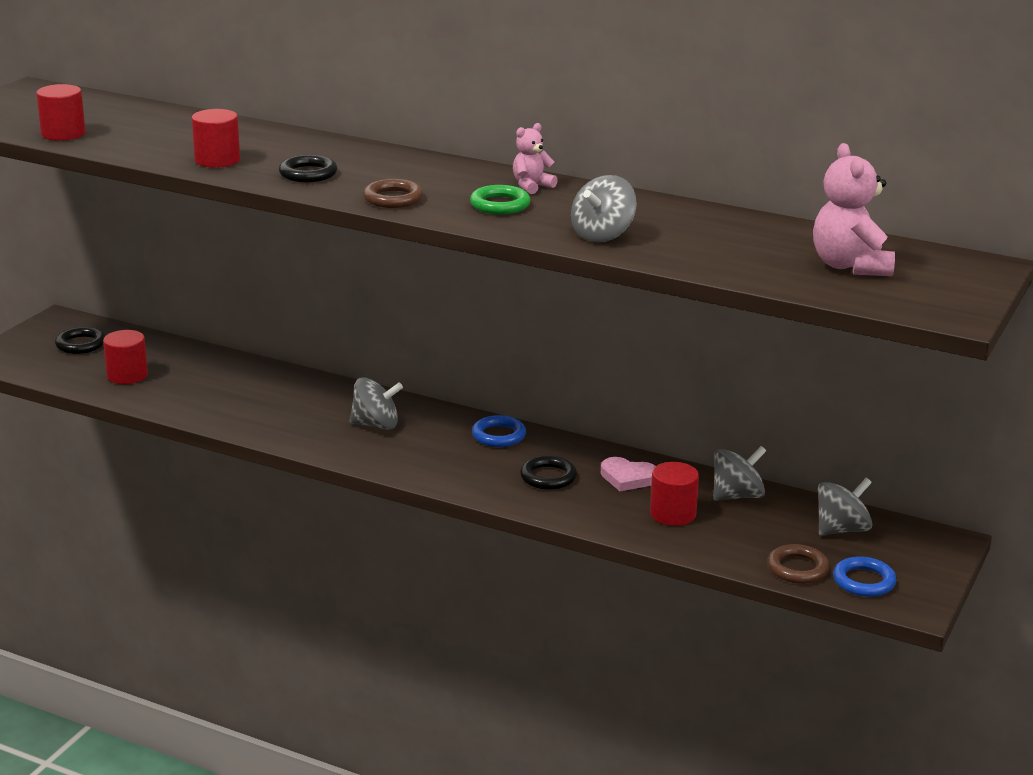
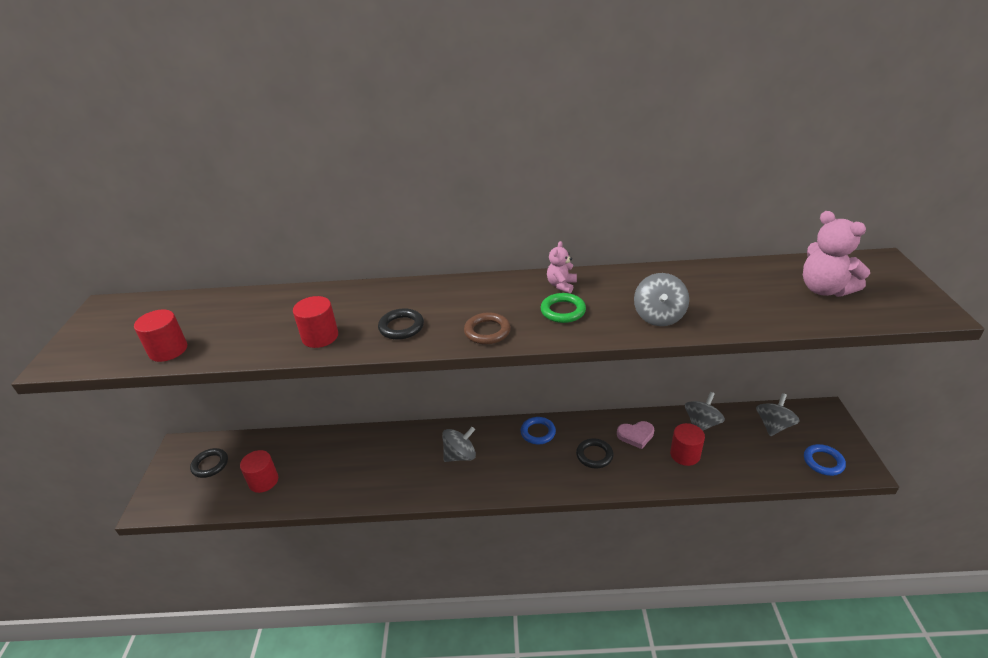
camera: 25 degrees left, 10 degrees up
(797, 568) = (785, 468): brown ring -> none

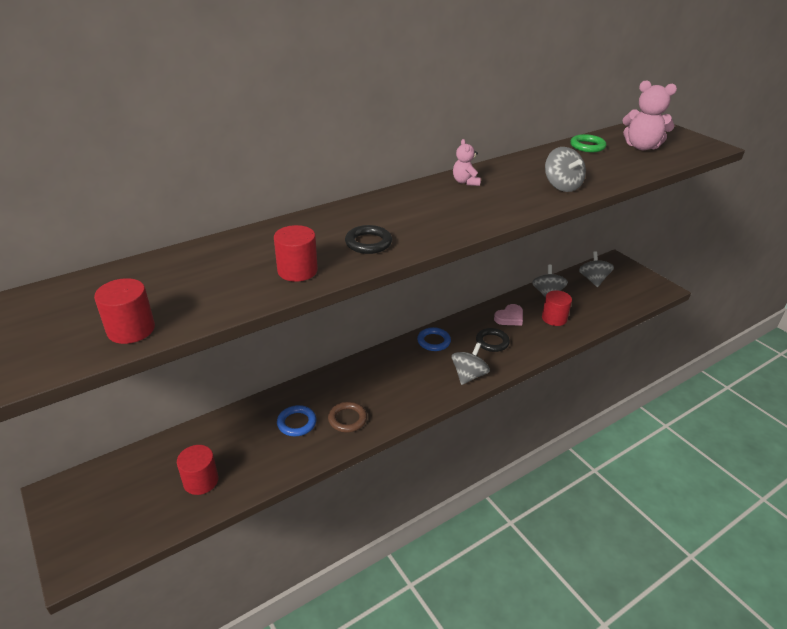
camera: 35 degrees left, 0 degrees up
(210, 465) = (117, 493): black ring -> none
(460, 455) = (384, 382): grey spinning top -> grey spinning top (469, 375)
(487, 331) = (448, 227): brown ring -> brown ring (347, 419)
(563, 311) = (489, 199): green ring -> green ring (587, 146)
(823, 462) = (640, 292): blue ring -> blue ring (297, 423)

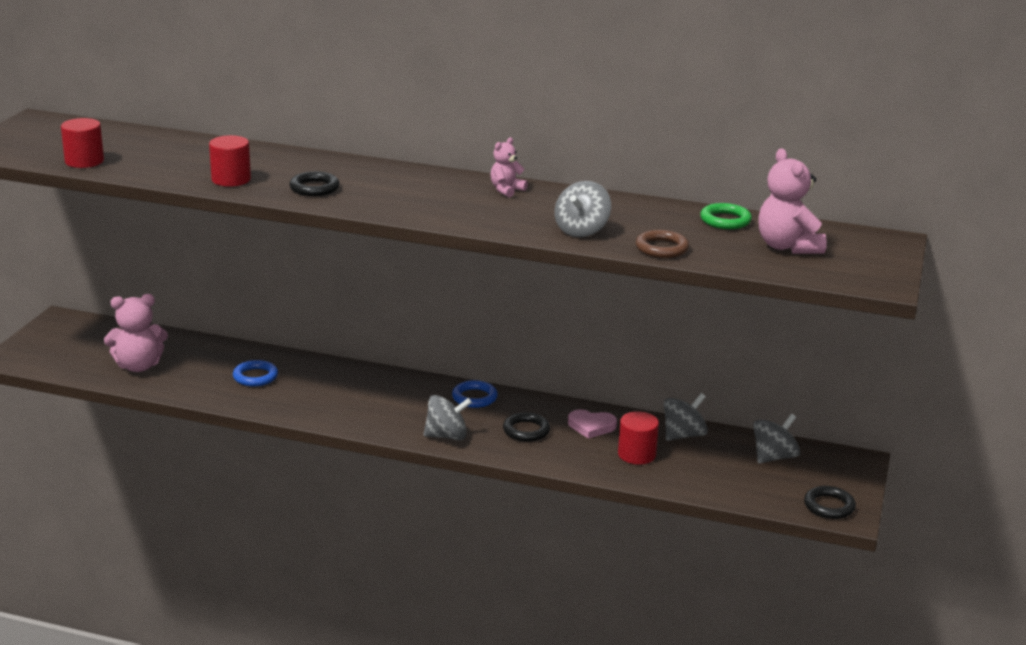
camera: 50 degrees right, 10 degrees down
(201, 481) = (138, 366): red cylinder -> pink teddy bear
(347, 419) = (292, 398): brown ring -> brown ring (661, 248)
(652, 289) = (829, 506): none -> black ring

